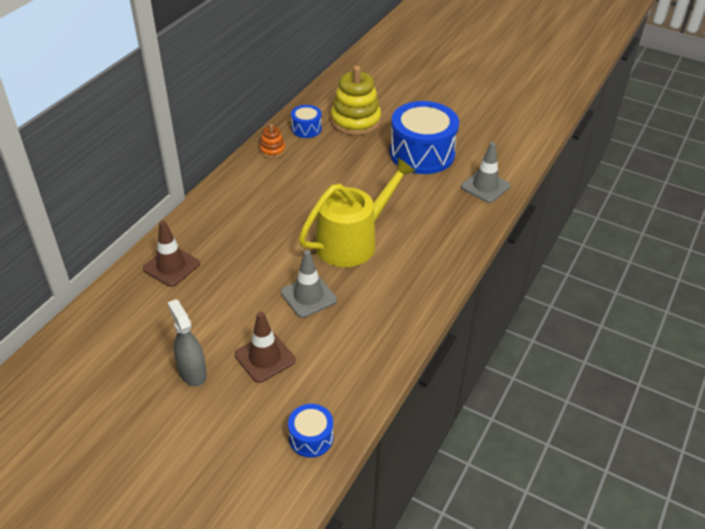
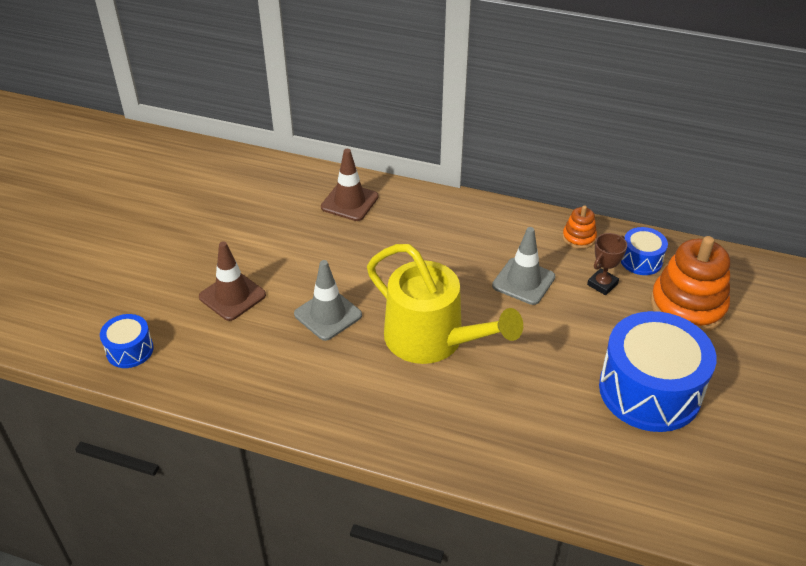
camera: 80 degrees right, 0 degrees up
(192, 372) = (208, 249): grey spray bottle -> none
(323, 150) = (602, 284): none -> brown trophy
(355, 121) = (687, 306): yellow stacking toy -> orange stacking toy
(485, 186) = (605, 478): grey traffic cone -> grey traffic cone (523, 281)

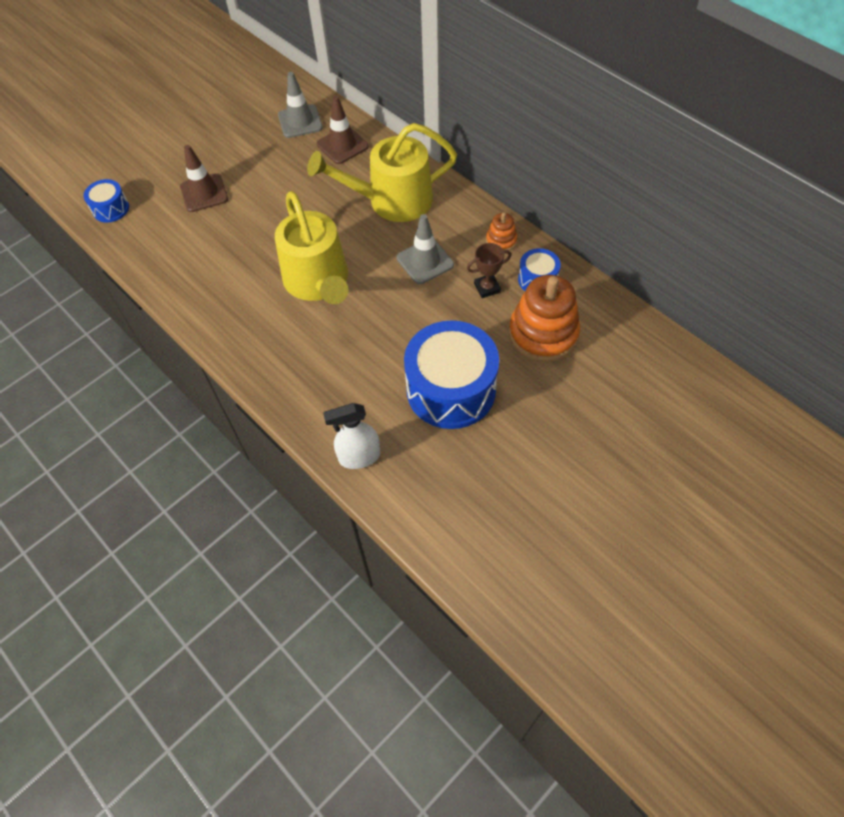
camera: 30 degrees right, 15 degrees up
(328, 315) = (259, 233): grey traffic cone -> grey traffic cone (300, 121)
(444, 237) = (392, 201): none -> yellow watering can
(618, 494) = (359, 457): none -> white spray bottle

